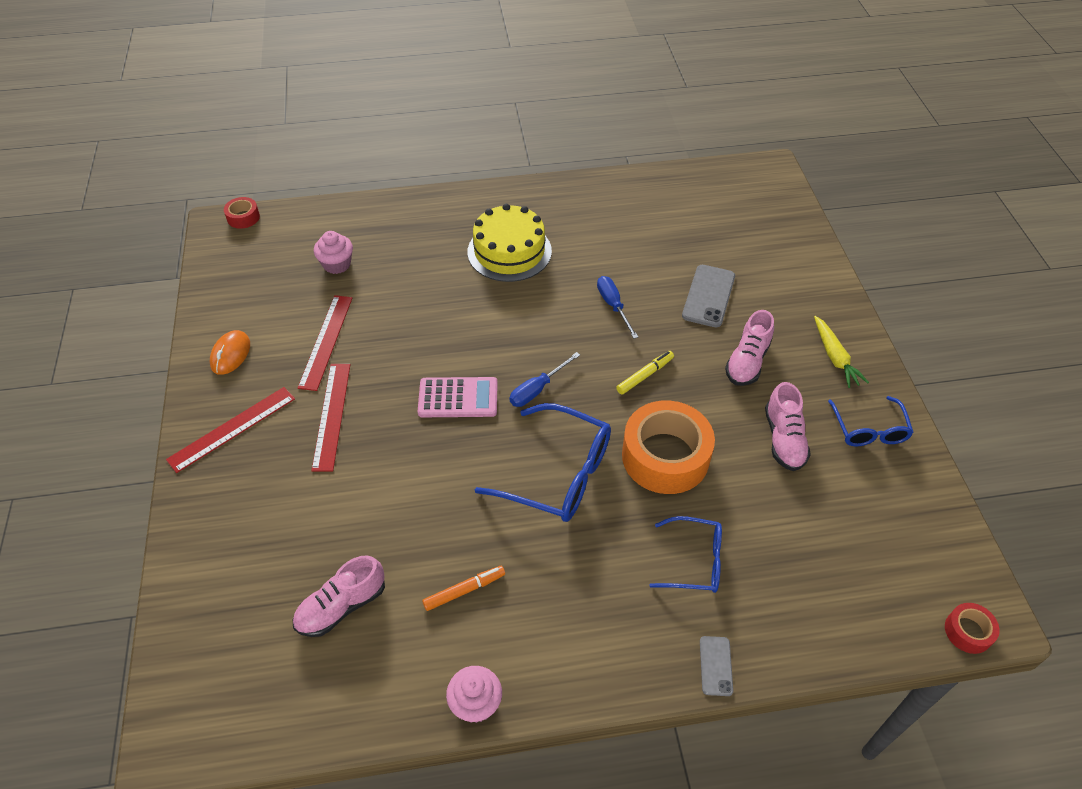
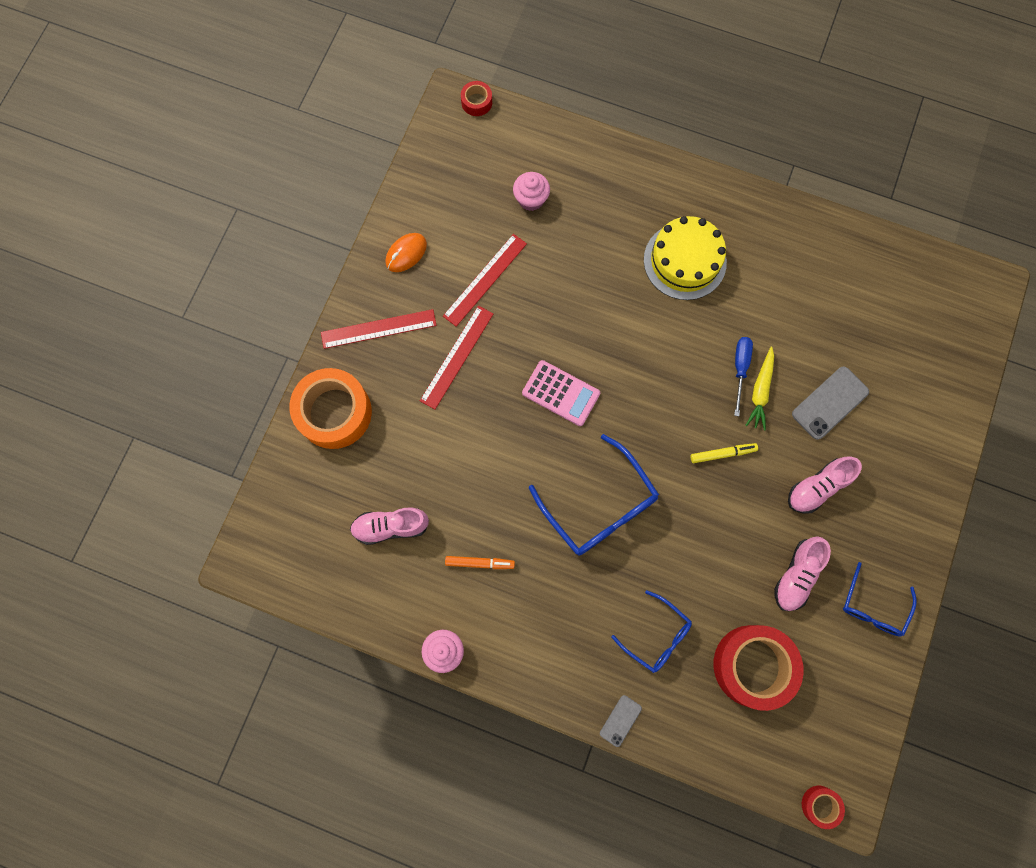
camera: 30 degrees right, 25 degrees up
(537, 389) = (627, 419): blue screwdriver -> none
(665, 456) = (691, 537): orange tape -> orange tape (334, 412)
(805, 537) = (753, 665): none -> red tape
(834, 357) = (896, 524): yellow carrot -> yellow carrot (760, 391)

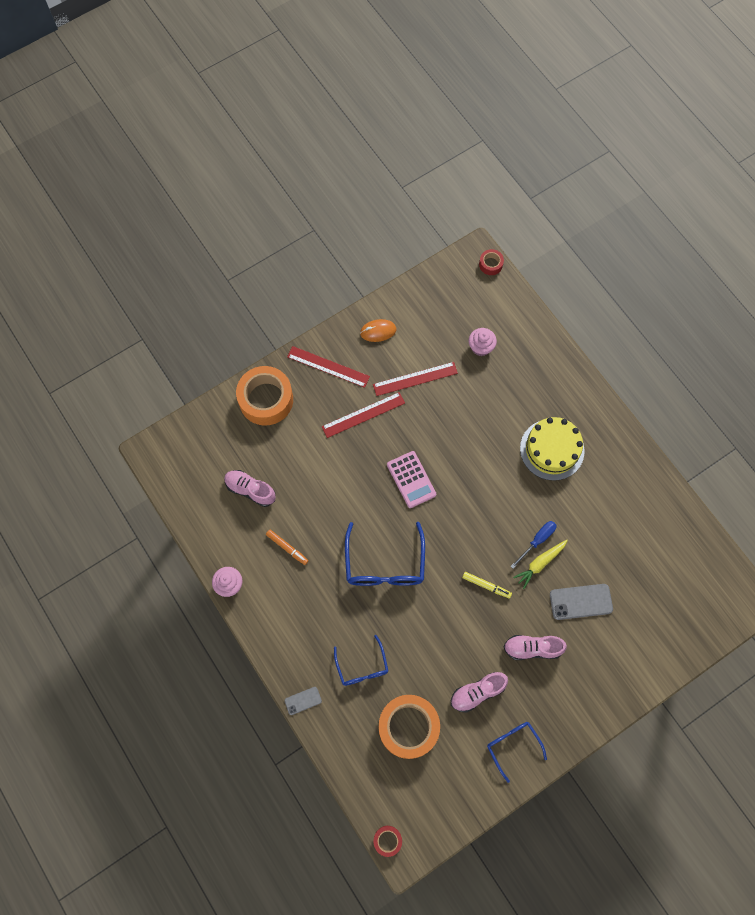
camera: 35 degrees right, 5 degrees down
(753, 665) = (408, 727): red tape -> orange tape
(873, 606) = (513, 746): blue glasses -> blue glasses turned 90 degrees clockwise

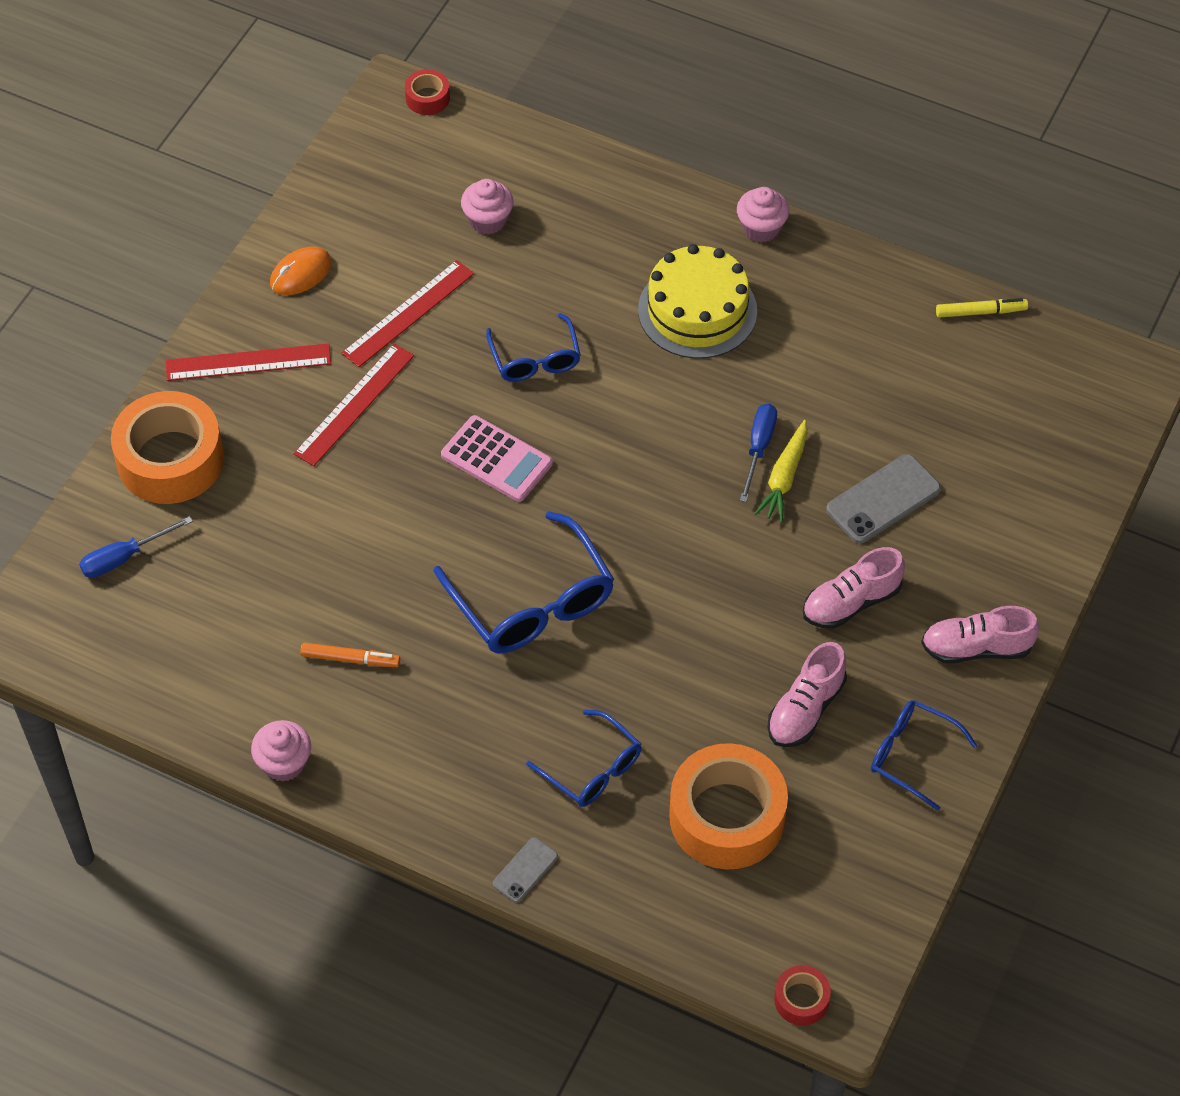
camera: 30 degrees left, 15 degrees down
(218, 440) = (124, 557): none -> blue screwdriver
(250, 490) = (230, 605): pink shoe -> pink shoe (976, 648)
(460, 434) = (535, 358): none -> blue glasses
(486, 585) = (719, 550): yellow marker -> yellow marker (980, 312)
(609, 420) = (761, 228): none -> pink cupcake

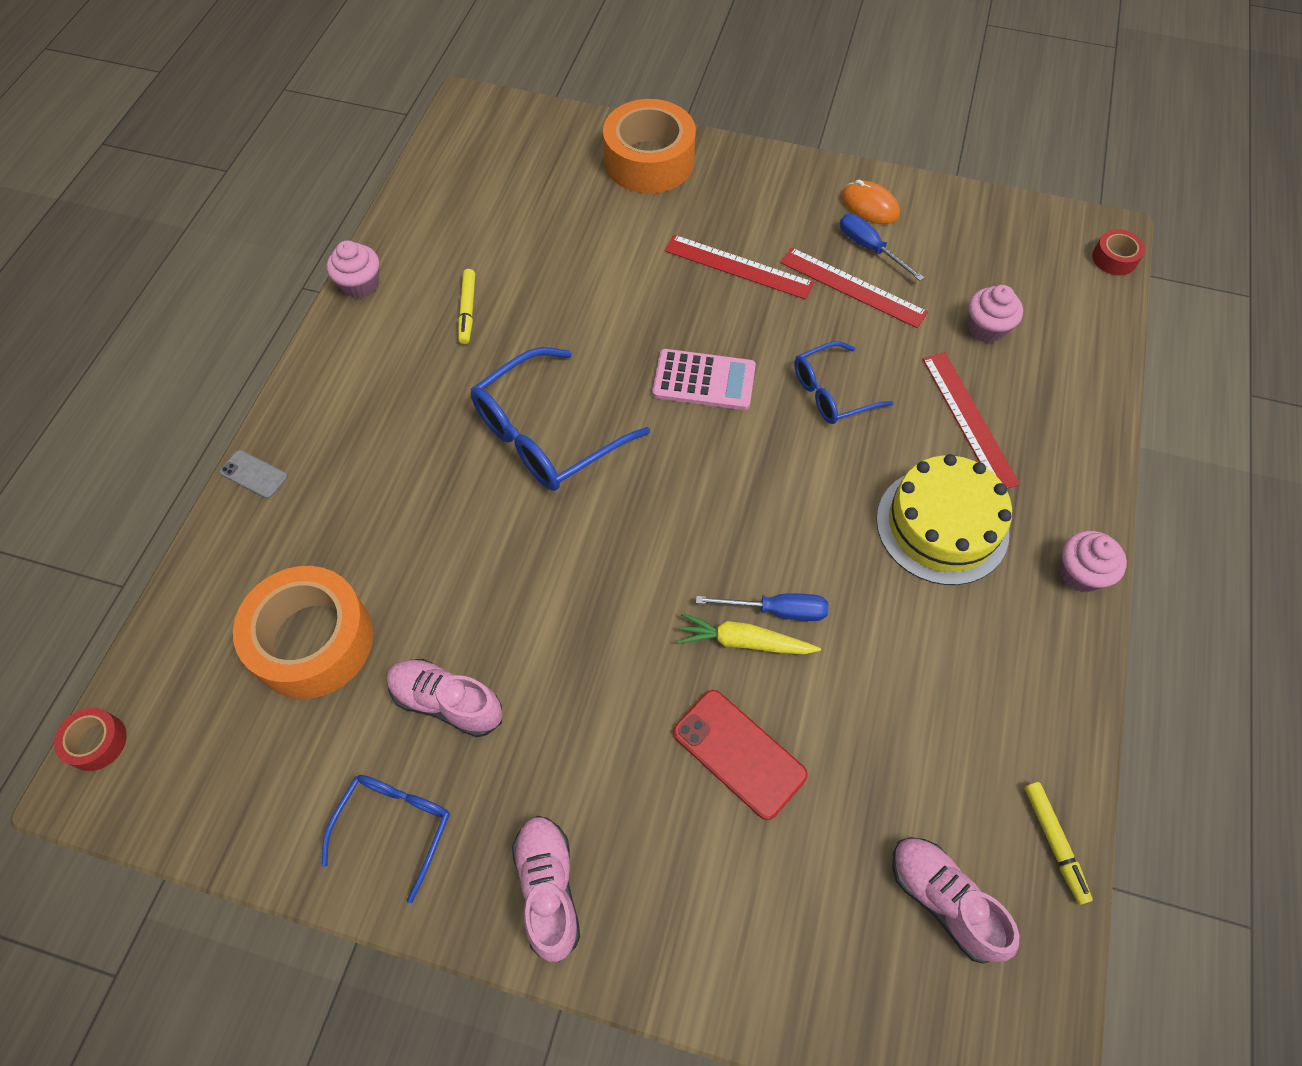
camera: 80 degrees right, 5 degrees up
(124, 557) = (548, 152): blue screwdriver -> blue screwdriver (869, 248)
(248, 362) = (762, 189): red ruler -> red ruler (968, 419)
(350, 659) = (468, 310): orange marker -> yellow marker
(496, 459) = (704, 380): pink calculator -> pink calculator turned 105 degrees counterclockwise
(591, 768) = (365, 511): blue glasses -> none
(851, 602) = (591, 734): pink shoe -> pink shoe (943, 900)
(883, 499) = (739, 753): grey phone -> red phone

